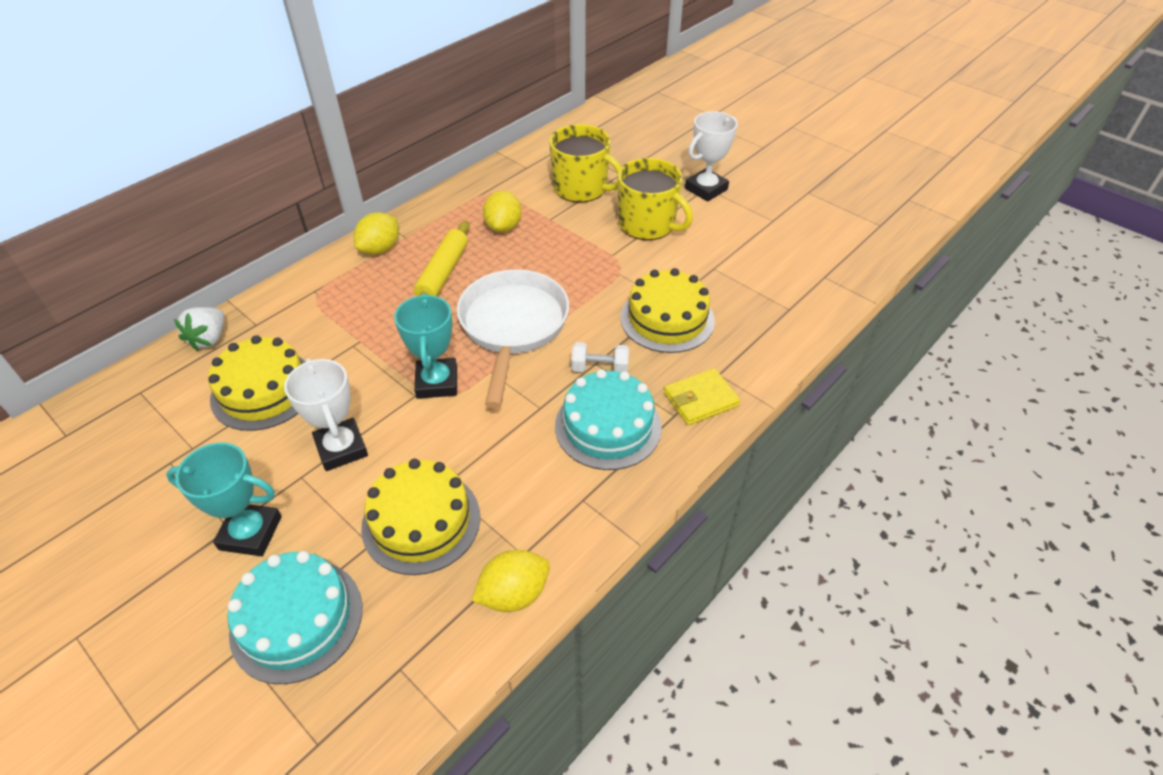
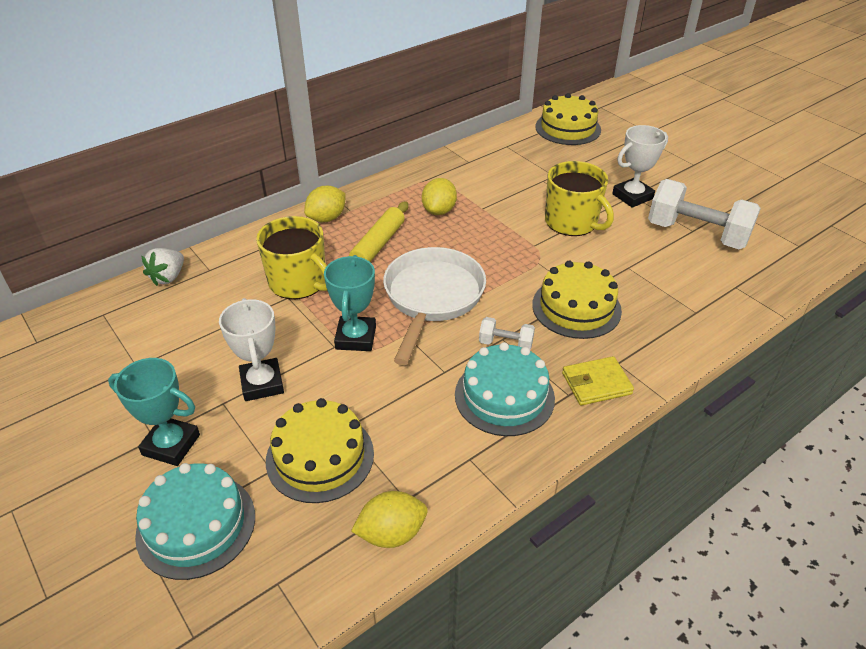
camera: 10 degrees right, 5 degrees down
(264, 390) = (205, 326): yellow cake -> yellow cake (568, 128)
(581, 188) = (515, 184): yellow mug -> yellow mug (298, 282)
(777, 224) = (696, 234): none -> white dumbbell

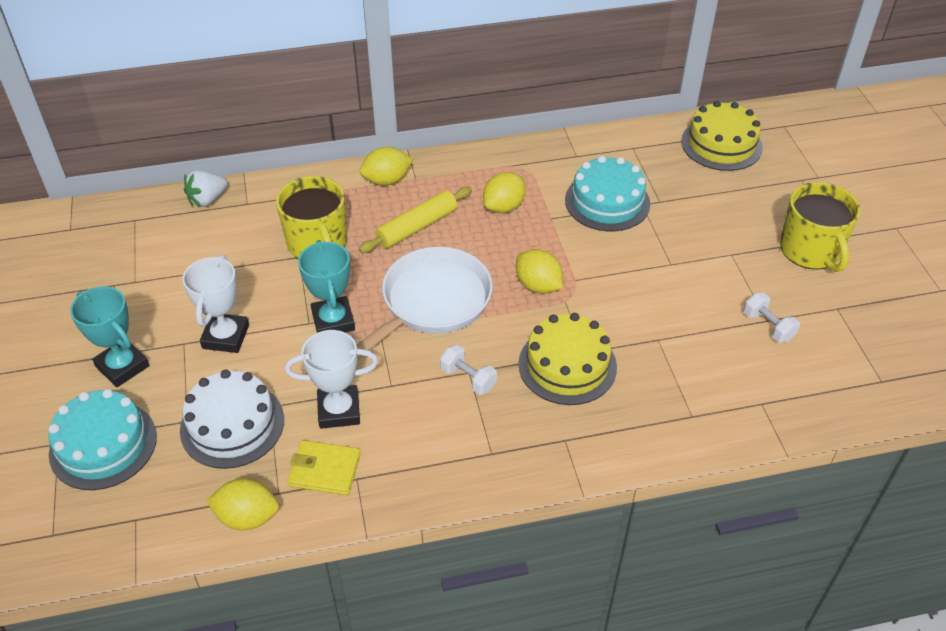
camera: 25 degrees right, 5 degrees up
(320, 456) = (232, 424): yellow cake -> white cake
(355, 338) = (333, 321): turquoise trophy -> turquoise trophy turned 45 degrees counterclockwise
(504, 396) = (429, 431): turquoise cake -> turquoise cake (607, 201)
(509, 258) = (538, 286): none -> yellow lemon
(572, 222) = (636, 265): yellow mug -> yellow mug (810, 250)
(596, 383) = (527, 453): yellow wallet -> yellow wallet (324, 470)
(632, 196) = (730, 255): white trophy -> white trophy (339, 410)
(696, 234) = (768, 326): white dumbbell -> white dumbbell, size x0.46

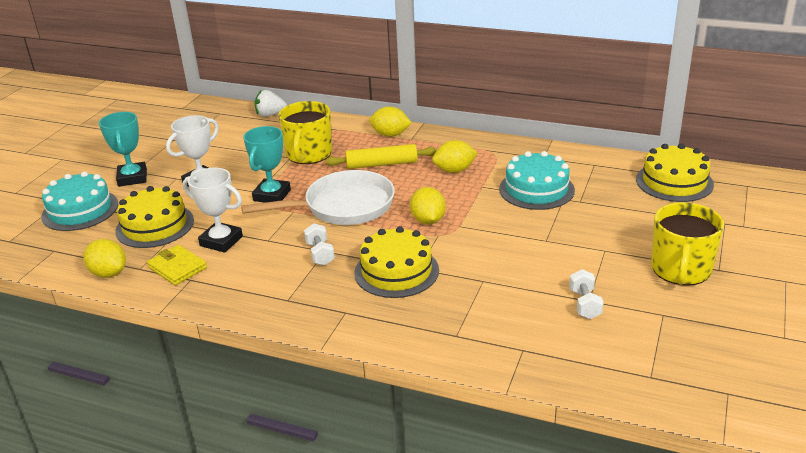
camera: 35 degrees right, 15 degrees down
(232, 424) = (155, 226): white cake -> yellow cake

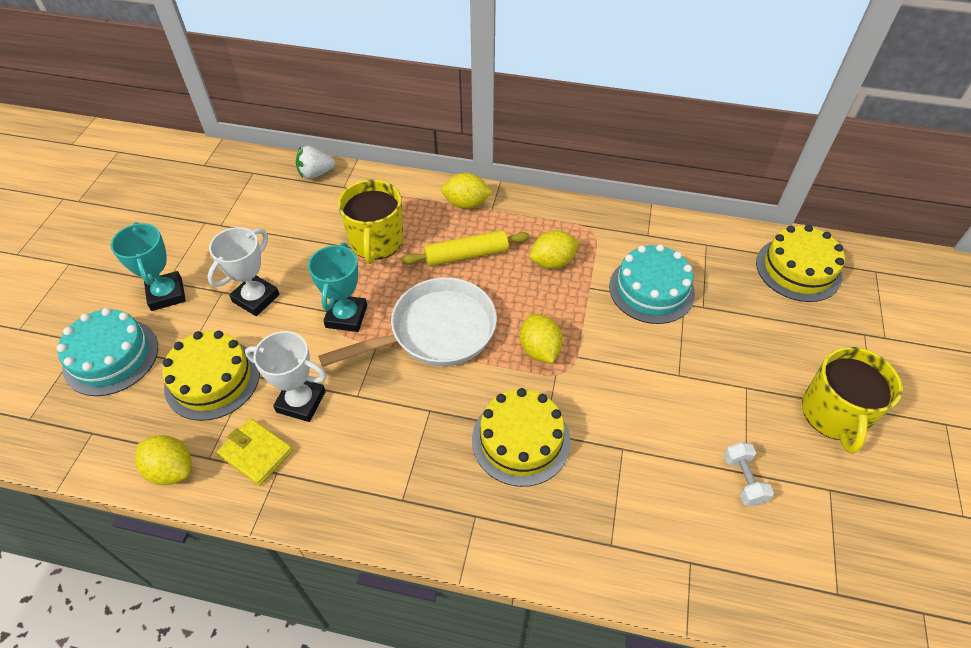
camera: 10 degrees left, 20 degrees up
(320, 254) = (425, 416): white dumbbell -> none

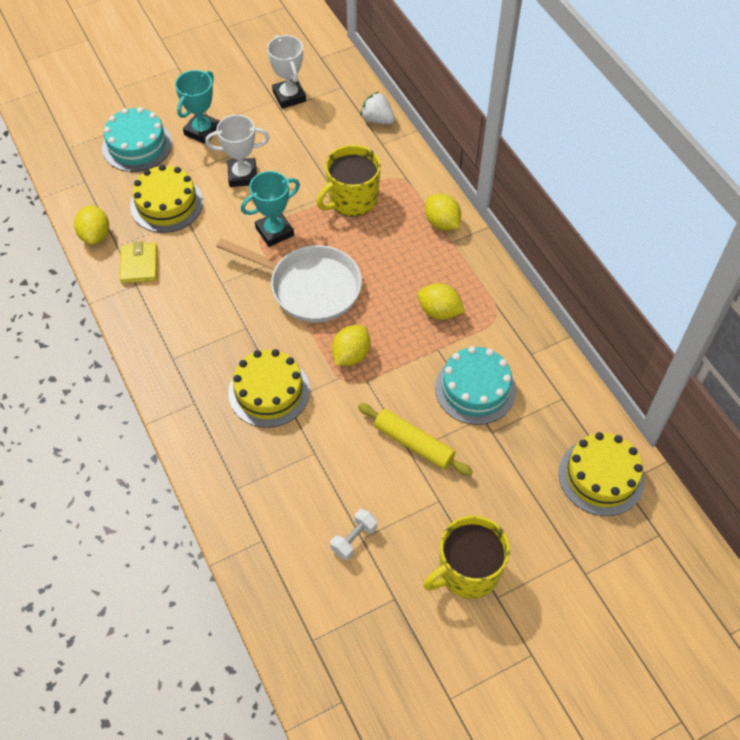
camera: 50 degrees right, 5 degrees up
(301, 402) = (191, 258): white trophy -> white trophy (289, 96)
(466, 255) = (393, 257): yellow rolling pin -> yellow rolling pin (414, 443)

